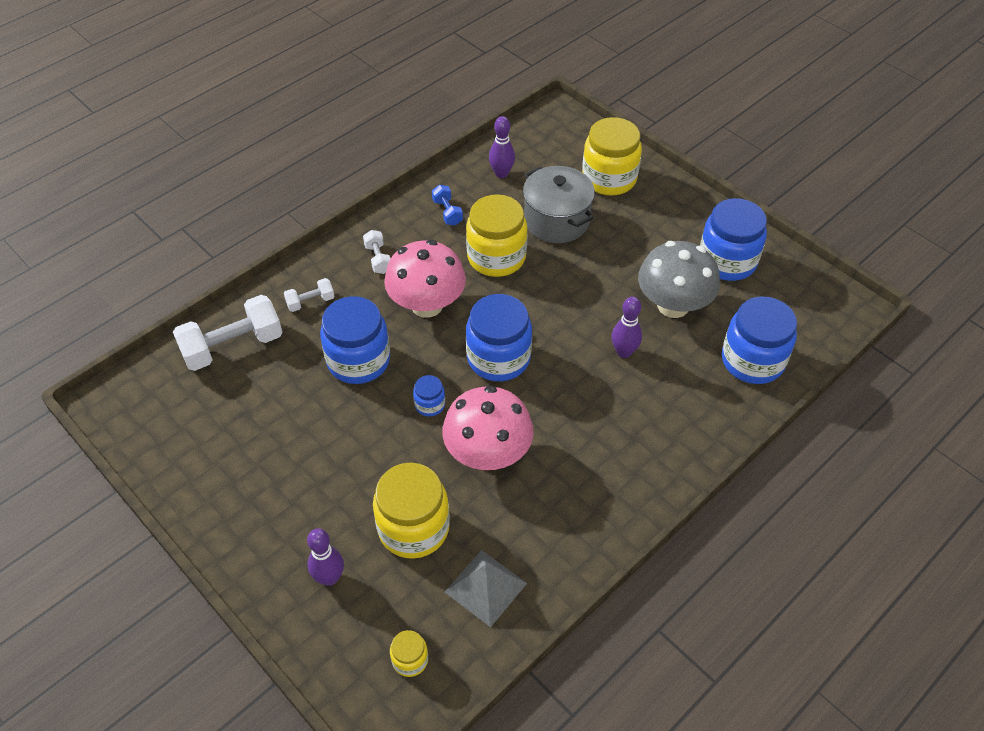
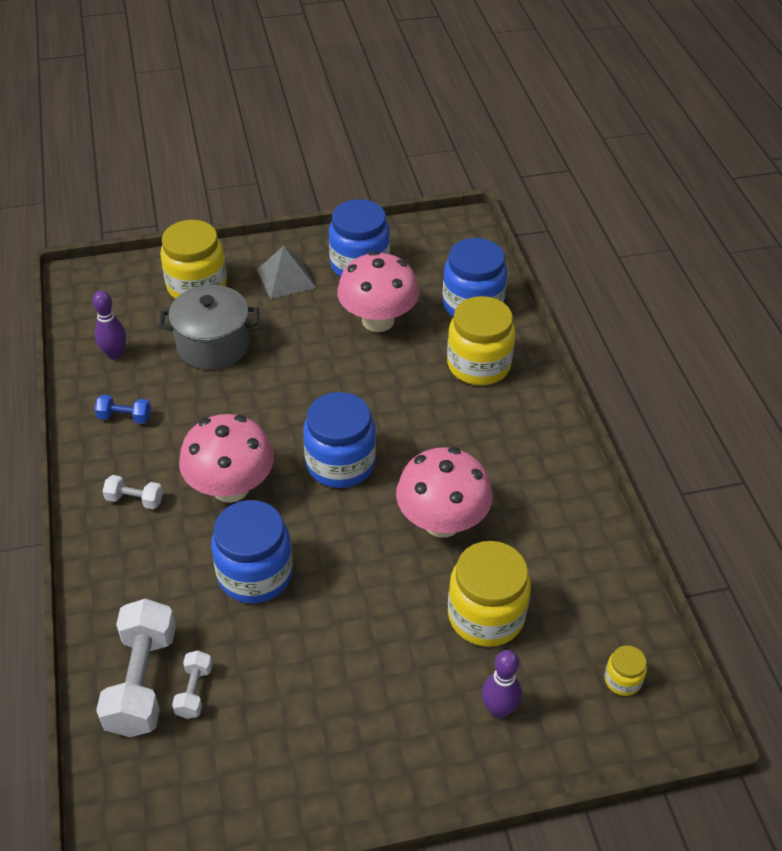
camera: 60 degrees left, 5 degrees down
(310, 302) = (141, 583): white dumbbell -> white dumbbell (194, 691)
(430, 404) = (354, 540): blue jar -> none
(485, 587) = (581, 589): grey pyramid -> grey pyramid (286, 278)
(496, 257) = (218, 408): yellow jar -> yellow jar (478, 365)
(624, 352) = (402, 376): purple bowling pin -> none
(673, 305) = (378, 320): grey mushroom -> pink mushroom

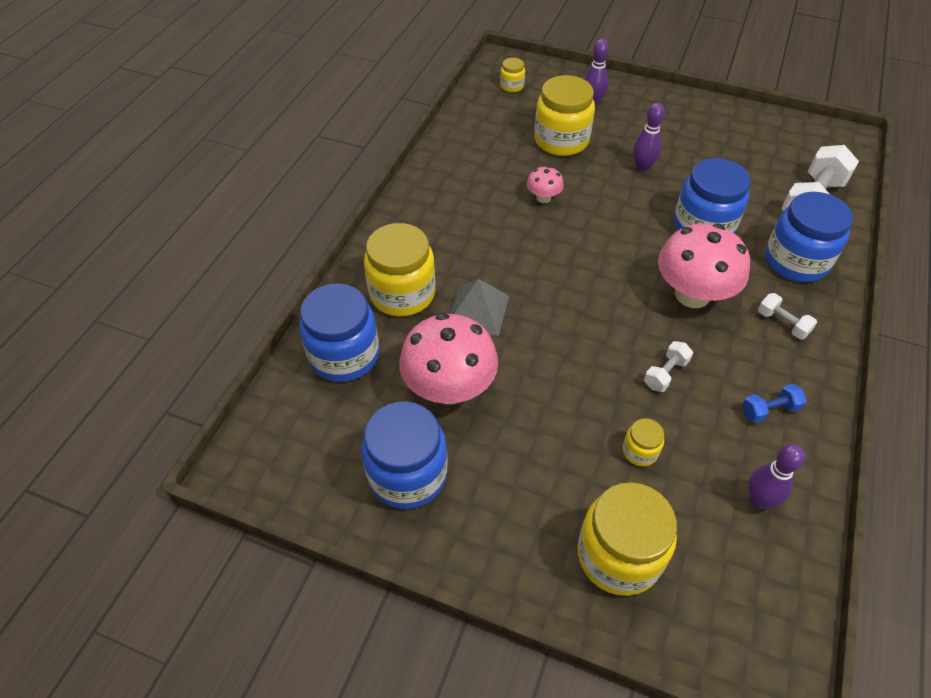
camera: 145 degrees left, 5 degrees up
(125, 417) = (769, 410): blue dumbbell -> blue dumbbell turned 60 degrees counterclockwise
(194, 691) = (777, 183): white dumbbell -> white dumbbell (665, 373)
(213, 345) = (640, 451): grey pot -> yellow jar
(286, 278) = (504, 504): grey pyramid -> grey pyramid (478, 310)
(340, 463) = (588, 270): blue jar -> blue jar (795, 261)
(366, 626) = (642, 167): none -> purple bowling pin
(442, 522) = (543, 198): pink mushroom -> pink mushroom, size x0.47

